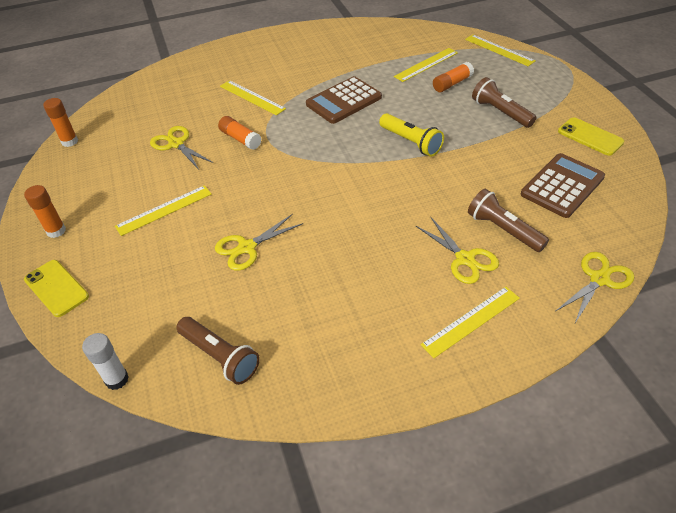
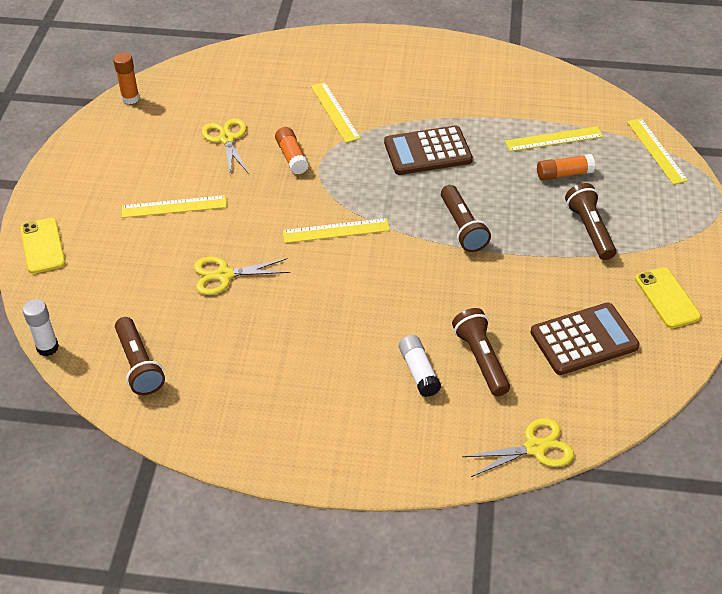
camera: 25 degrees right, 0 degrees up
(56, 231) = (70, 190): orange glue stick -> none
(411, 142) = (462, 227): yellow flashlight -> brown flashlight
(465, 259) = (418, 372): yellow scissors -> white glue stick
(471, 321) = (377, 431): yellow ruler -> yellow ruler (336, 230)

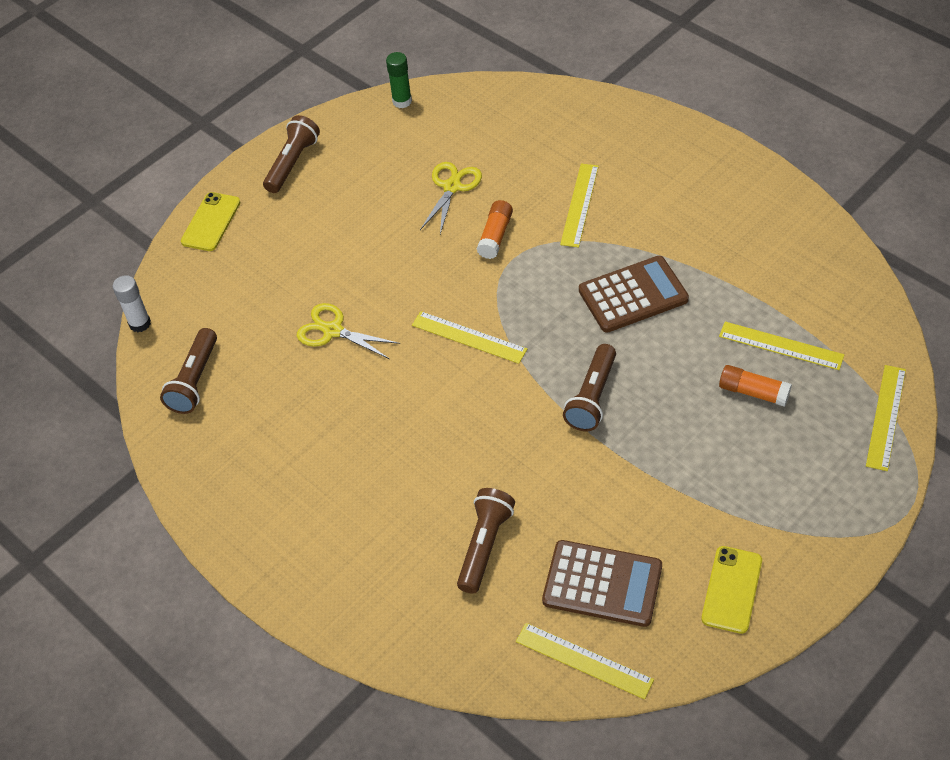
camera: 40 degrees right, 5 degrees up
(130, 98) = (402, 101): orange glue stick -> green glue stick
(174, 206) = (347, 237): yellow ruler -> yellow ruler (584, 660)
(418, 372) = (417, 524): white glue stick -> none
(427, 151) = (633, 295): brown calculator -> brown calculator turned 135 degrees clockwise
(535, 448) = (454, 663): yellow scissors -> none
(590, 230) = (721, 469): brown flashlight -> brown flashlight (292, 163)

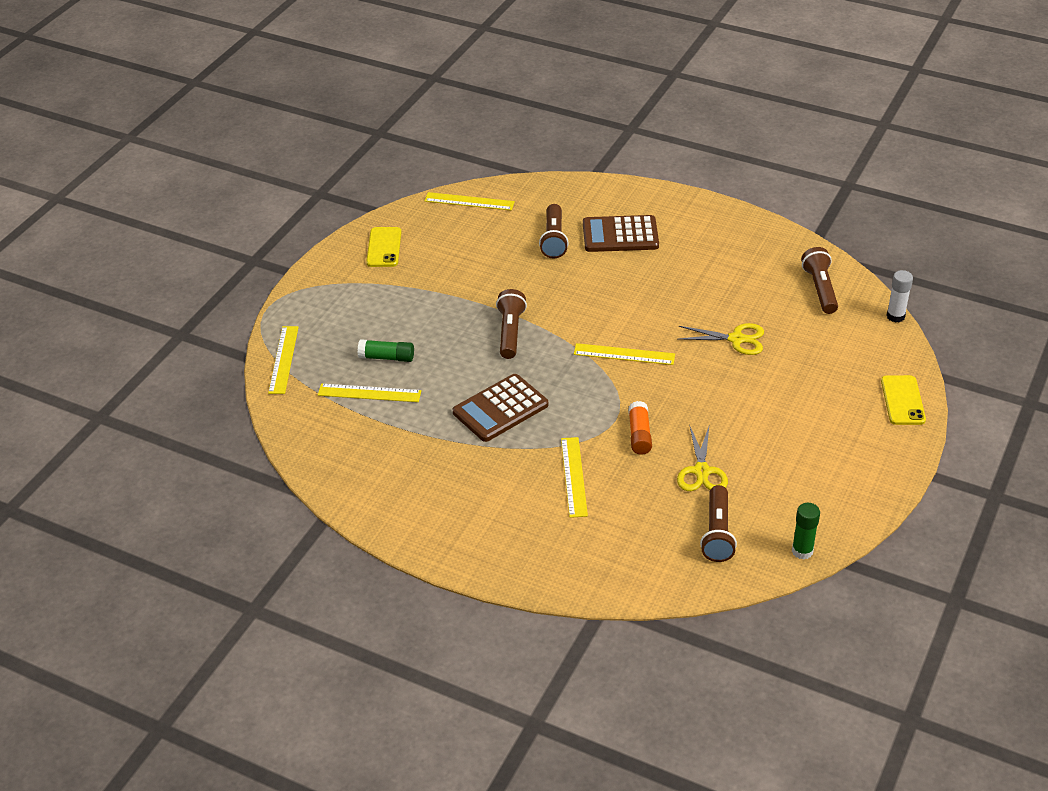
camera: 160 degrees right, 10 degrees down
(292, 163) = (869, 466): brown flashlight -> brown flashlight (717, 533)
(602, 584) = (469, 235): brown calculator -> brown calculator (620, 235)
(753, 392) = (387, 357): orange glue stick -> green glue stick

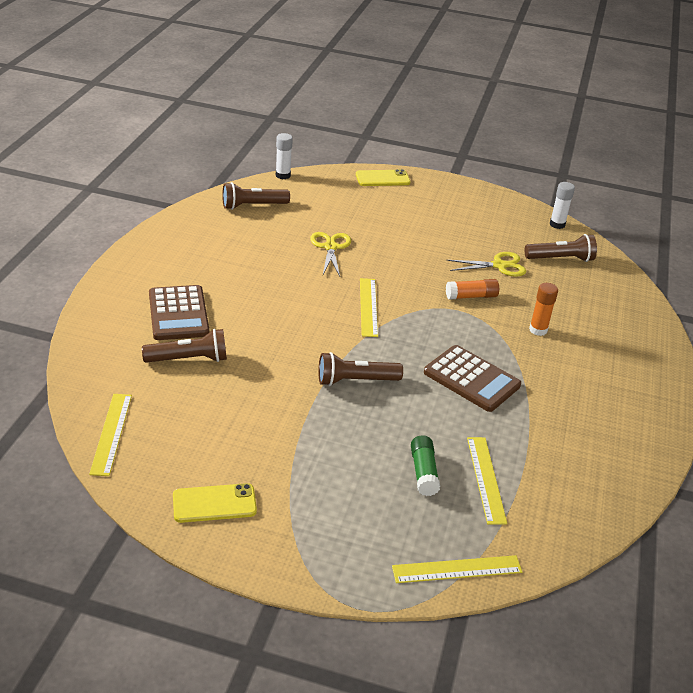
camera: 105 degrees left, 5 degrees down
(573, 476) = (538, 330): yellow ruler -> orange glue stick
(802, 551) = (557, 224): green glue stick -> white glue stick

